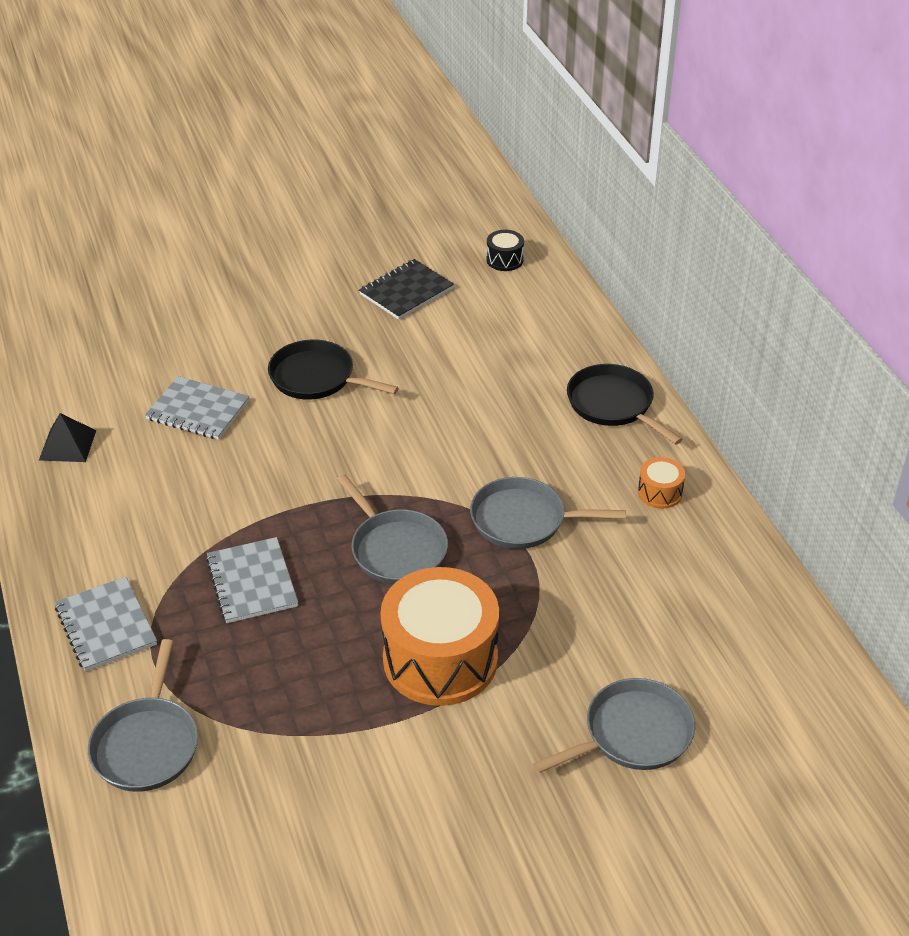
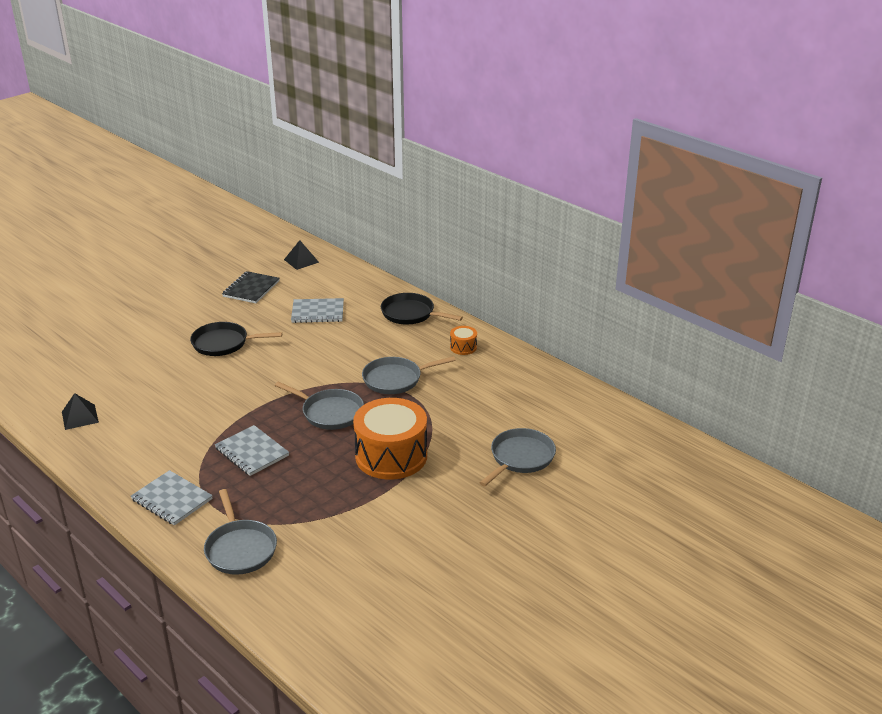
camera: 25 degrees left, 10 degrees down
(198, 410) = (157, 378): grey notebook -> grey notebook (318, 312)
(504, 260) = (301, 261): black drum -> black pyramid

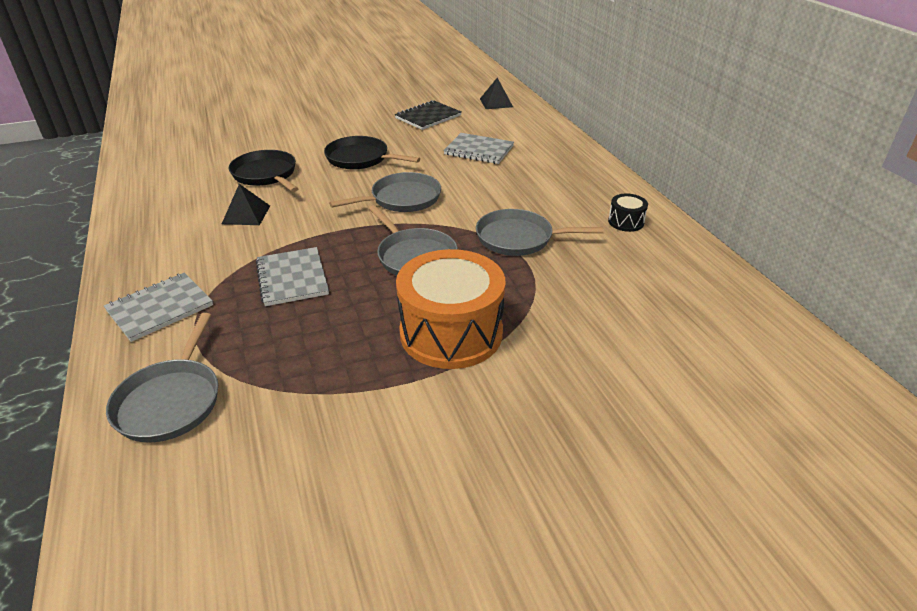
camera: 25 degrees right, 5 degrees up
(80, 417) = (165, 194): black pyramid -> black pyramid (246, 214)
(172, 499) = (160, 308): grey notebook -> grey notebook turned 75 degrees clockwise
(410, 314) = (581, 172): black pan -> black pan (266, 174)
(463, 347) = (626, 222): orange drum -> black drum
(520, 458) = (633, 392): grey pan -> grey pan (402, 199)

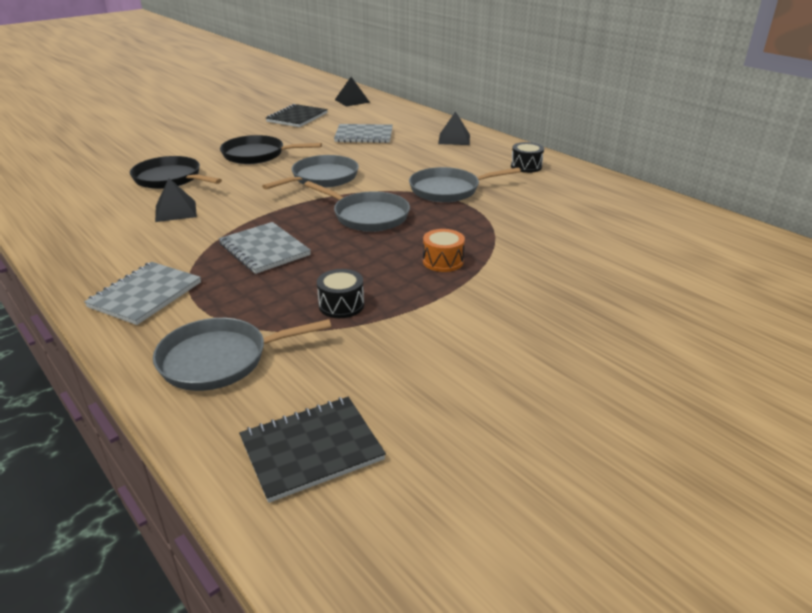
camera: 20 degrees left, 5 degrees down
(170, 401) = (219, 360): grey pan -> grey pan turned 90 degrees clockwise
(178, 534) = (311, 449): none -> black notebook
(317, 365) = (341, 305): none -> black drum
(451, 333) = (443, 261): orange drum -> orange drum, size x0.43
(570, 170) = (454, 139): none -> black pyramid

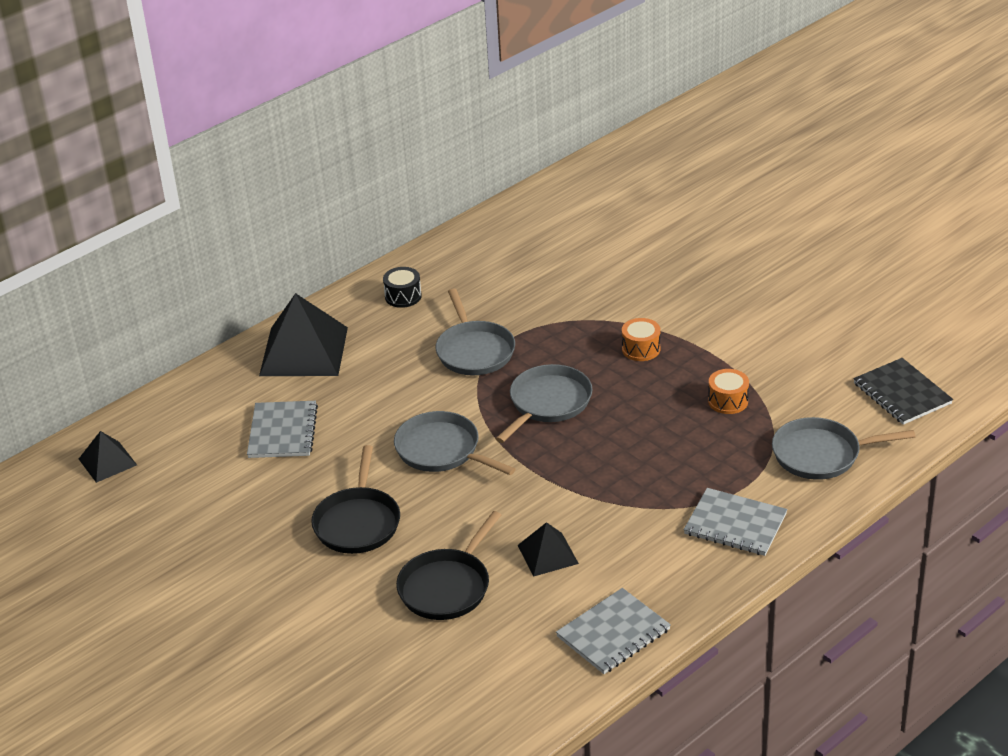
camera: 90 degrees left, 5 degrees up
(219, 360) = (820, 454): grey pan -> grey pan turned 105 degrees clockwise
(264, 249) = (634, 464): grey notebook -> grey notebook (613, 633)
(297, 117) = (190, 510): black notebook -> none
(341, 305) = (728, 401): black drum -> orange drum
(454, 139) = (303, 351): black pyramid -> black pyramid, size x1.89

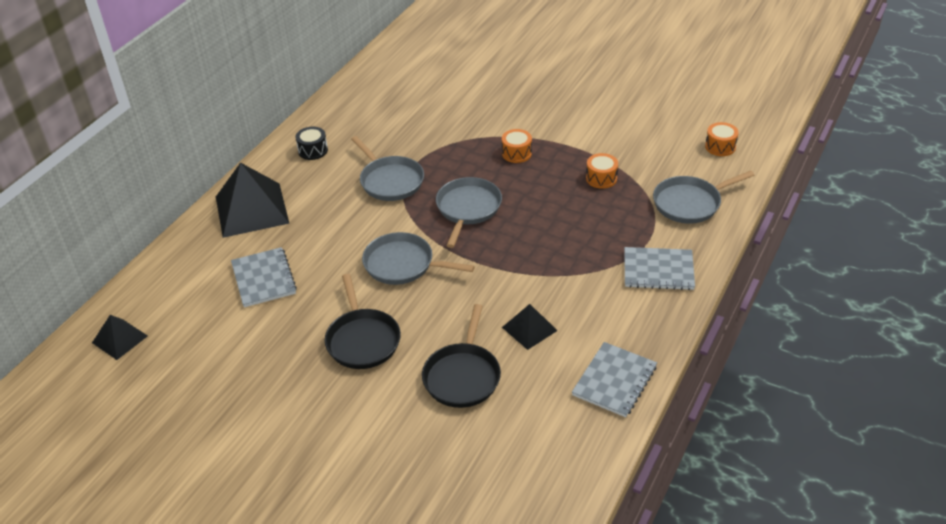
camera: 20 degrees left, 5 degrees up
(902, 393) = (720, 147): black notebook -> orange drum

